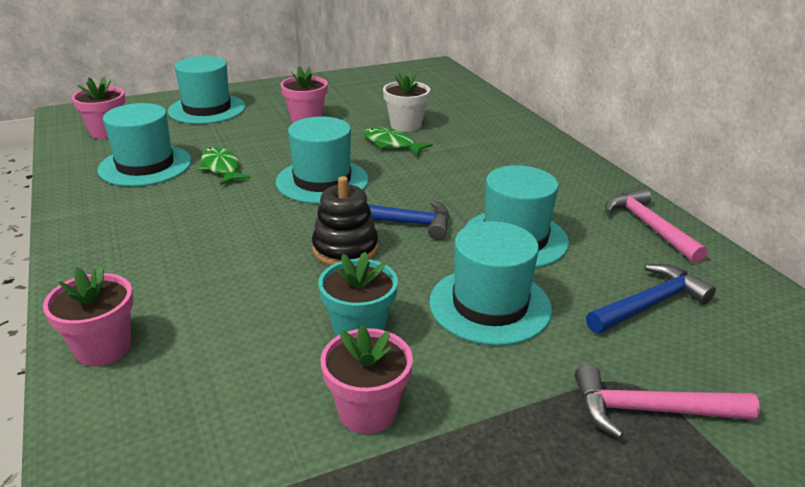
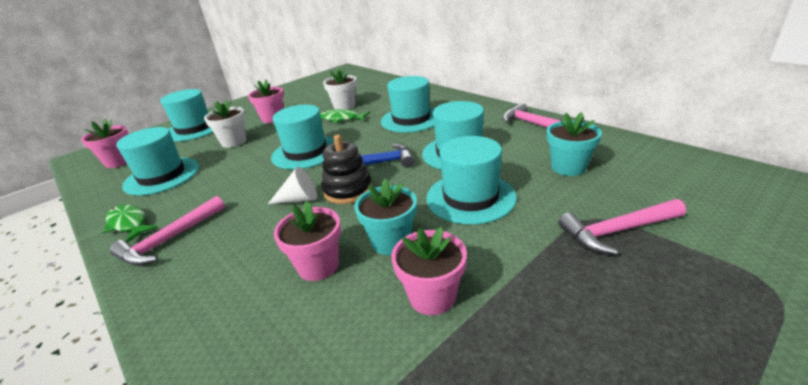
camera: 15 degrees left, 0 degrees up
(103, 348) = (187, 320): pink flower pot -> pink flower pot (318, 266)
(122, 250) = (170, 239): none -> pink hammer
(221, 168) = (225, 162): green fish -> green fish (129, 224)
(244, 141) = (234, 142): none -> white flower pot
(283, 243) = (299, 199): none -> white cone
(482, 170) = (411, 119): none -> turquoise hat
(650, 304) = (568, 167): blue hammer -> turquoise flower pot

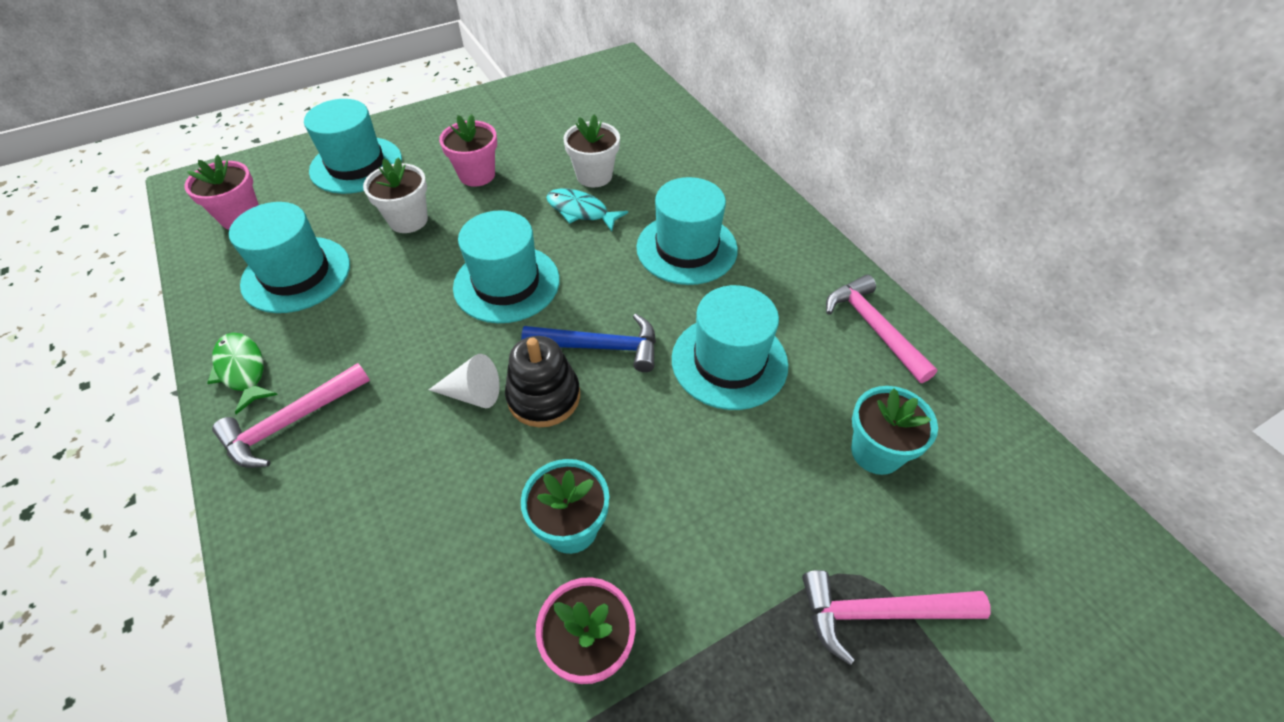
camera: 10 degrees right, 20 degrees up
(318, 266) = (466, 541): pink flower pot -> none
(341, 119) = (581, 211): green fish -> turquoise fish
(470, 197) = (708, 472): turquoise hat -> none

